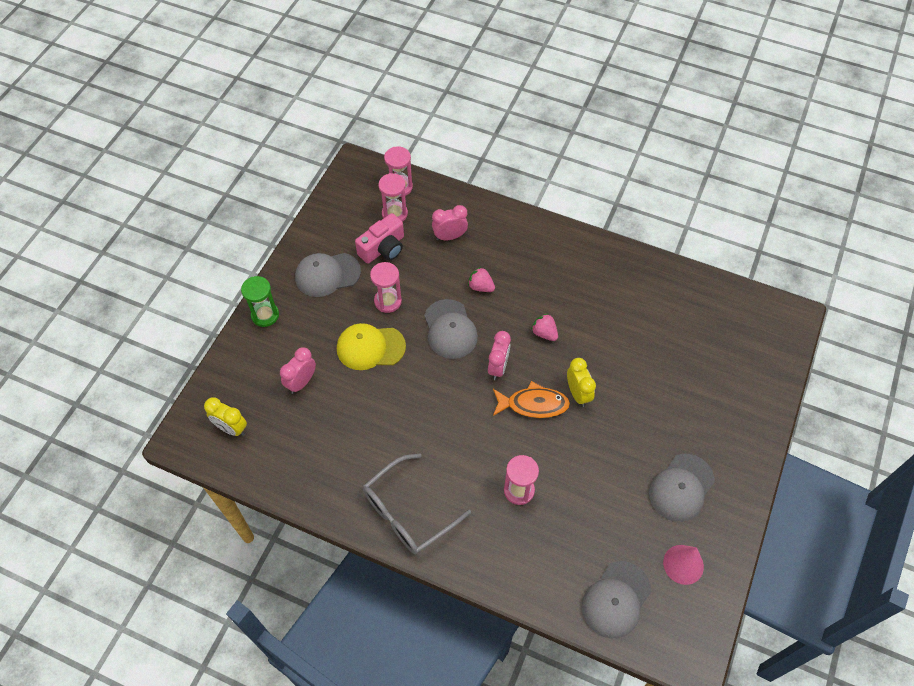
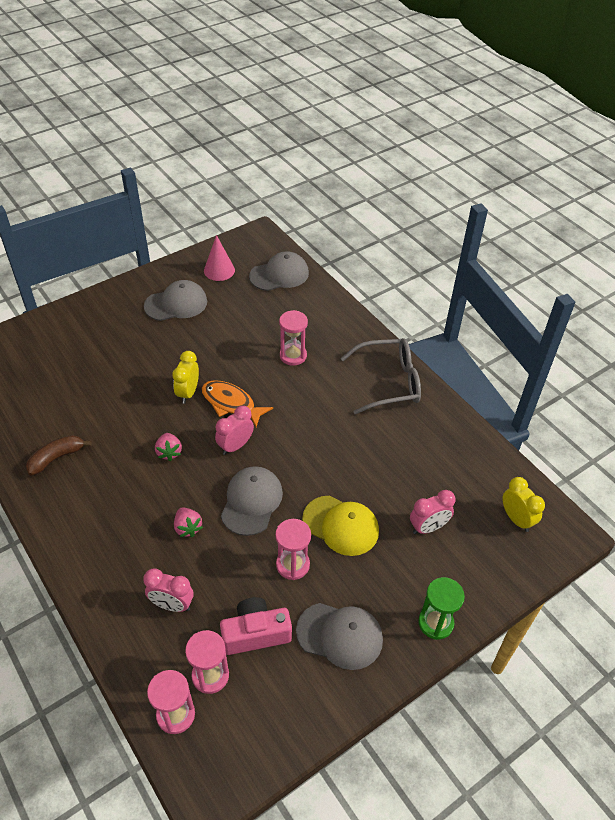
camera: 150 degrees left, 10 degrees down
(621, 283) = (56, 458): none -> brown banana

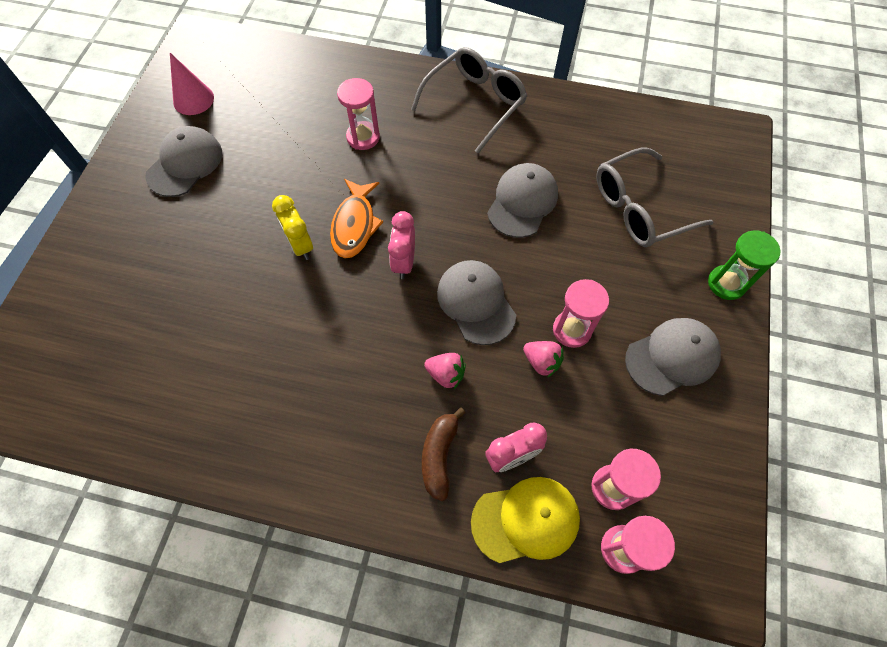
camera: 40 degrees left, 15 degrees up
(56, 458) = (235, 416): brown banana -> brown banana (439, 456)
(169, 452) = (347, 318): pink strawberry -> pink strawberry (541, 362)
(231, 403) = (354, 225): orange fish -> orange fish turned 75 degrees counterclockwise
(255, 633) = (608, 416): pink camera -> none
(279, 275) = (262, 65): grey cap -> grey cap (522, 202)
(341, 525) = (572, 262): yellow cap -> yellow cap (526, 520)
(428, 527) = (639, 208): pink clock -> grey glasses
(516, 519) = (692, 150): yellow clock -> none

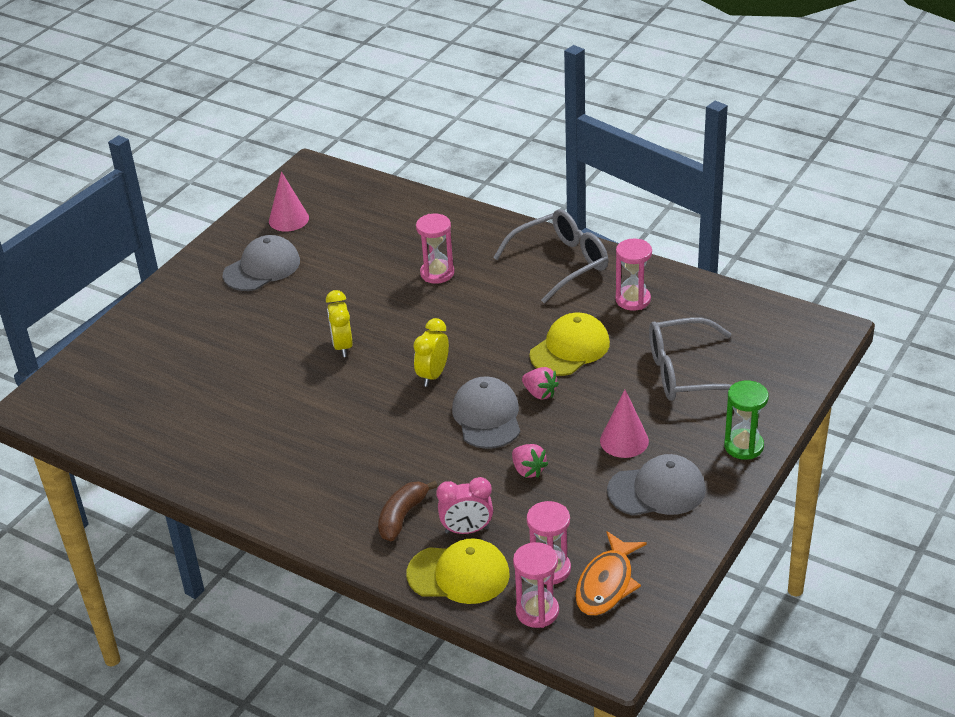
camera: 20 degrees right, 25 degrees down
(354, 225) = (399, 339): orange fish -> orange fish (607, 584)
(404, 262) = (433, 375): pink clock -> yellow clock
(446, 374) = (434, 462): pink strawberry -> pink strawberry (540, 393)
(522, 202) = (570, 349): grey cap -> yellow cap
(572, 330) = (569, 453): pink hourglass -> pink hourglass (633, 300)
(617, 302) = (624, 440): none -> pink cone

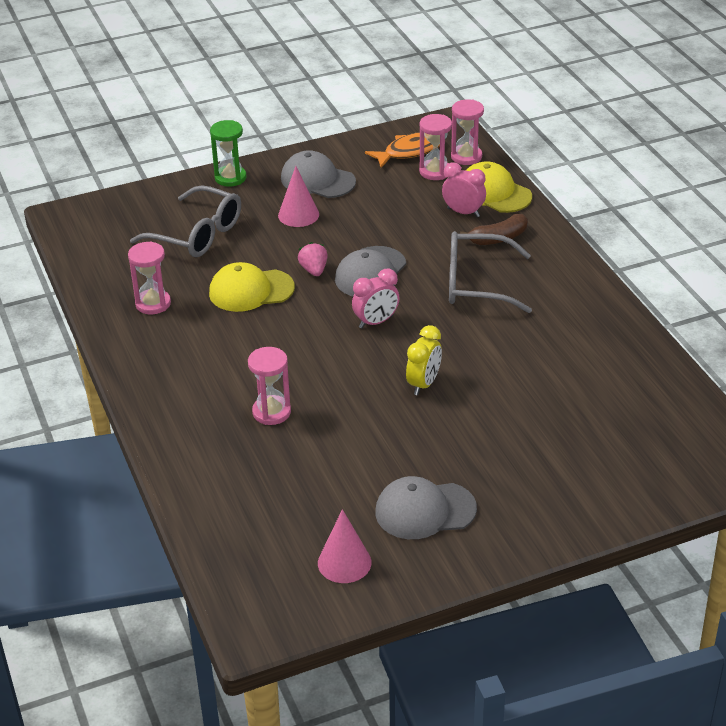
camera: 145 degrees left, 0 degrees up
(433, 375) = (376, 322): yellow clock -> pink clock
(528, 470) = (383, 227): pink strawberry -> none
(561, 263) = (160, 365): grey glasses -> grey glasses (476, 283)

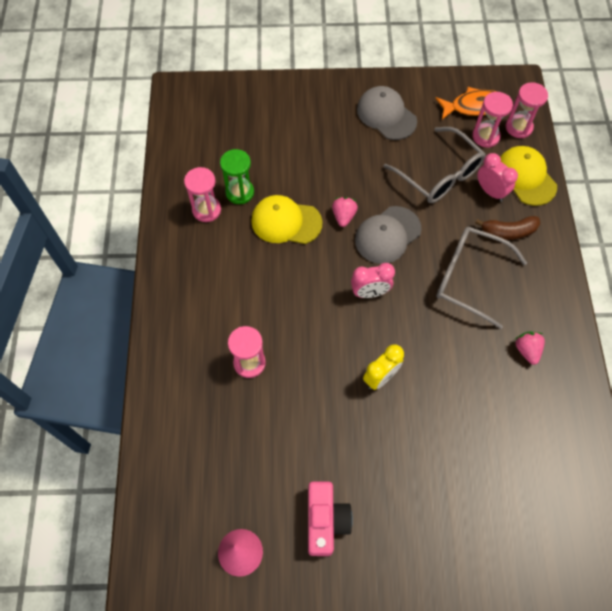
camera: 20 degrees right, 25 degrees up
(198, 234) = (269, 145): grey glasses -> grey glasses (440, 175)
(230, 178) = (319, 90): green hourglass -> green hourglass (239, 192)
(298, 215) = (356, 149): pink cone -> none
(425, 510) = (325, 521): grey cap -> pink camera
(566, 322) = (527, 350): none -> pink strawberry

